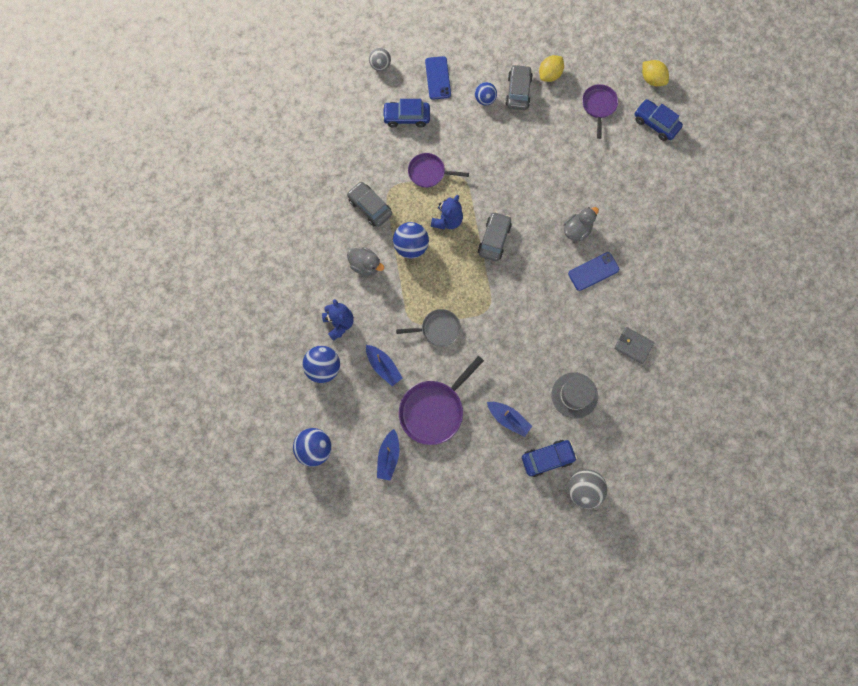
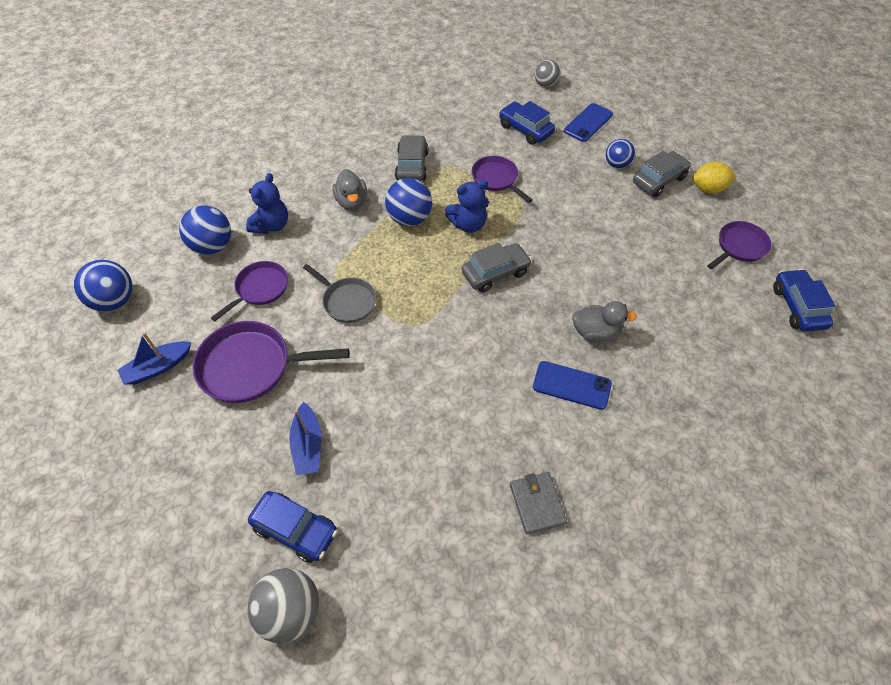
camera: 45 degrees right, 20 degrees down
(383, 366) = (260, 289): blue boat -> purple pan
(574, 395) = (406, 491): grey hat -> none
(652, 79) = (831, 266): yellow lemon -> none

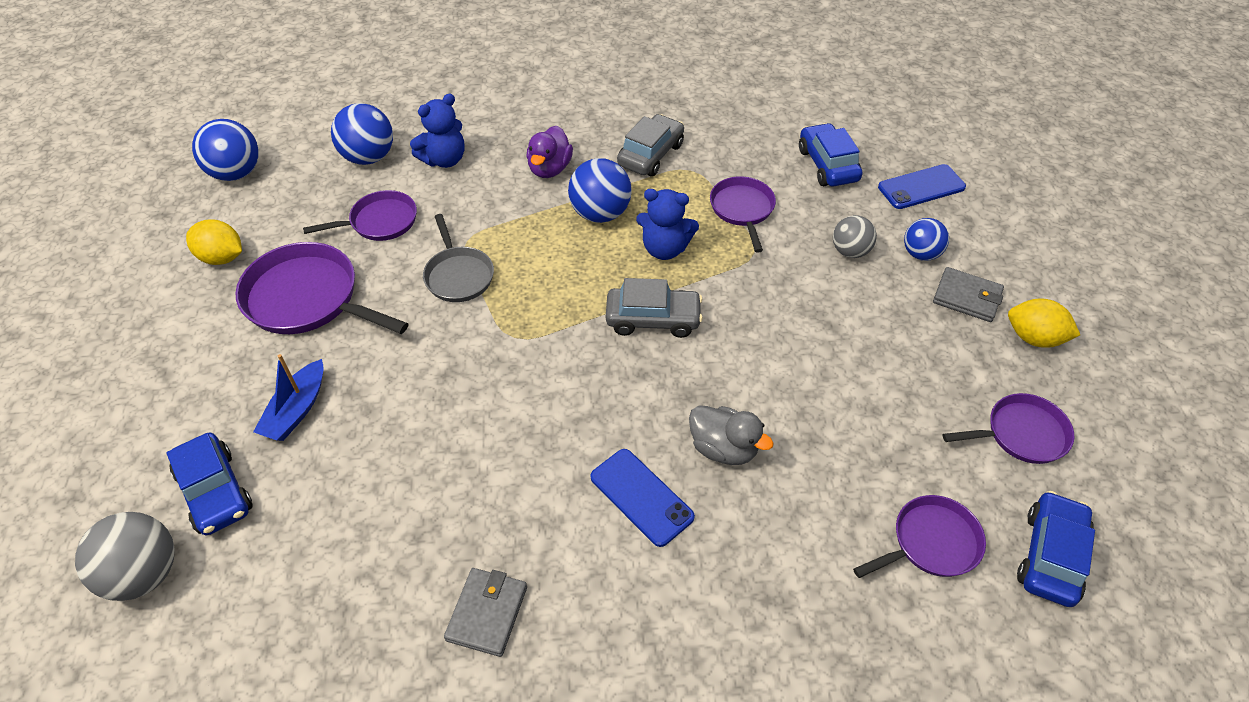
camera: 30 degrees right, 5 degrees down
(158, 367) = (222, 257): blue boat -> yellow lemon
(352, 202) = (549, 169): grey duck -> purple duck
(545, 84) = (898, 120): grey ball -> grey ball (850, 251)
(659, 180) = (967, 297): grey car -> grey wallet
(738, 330) = (930, 543): none -> purple pan

